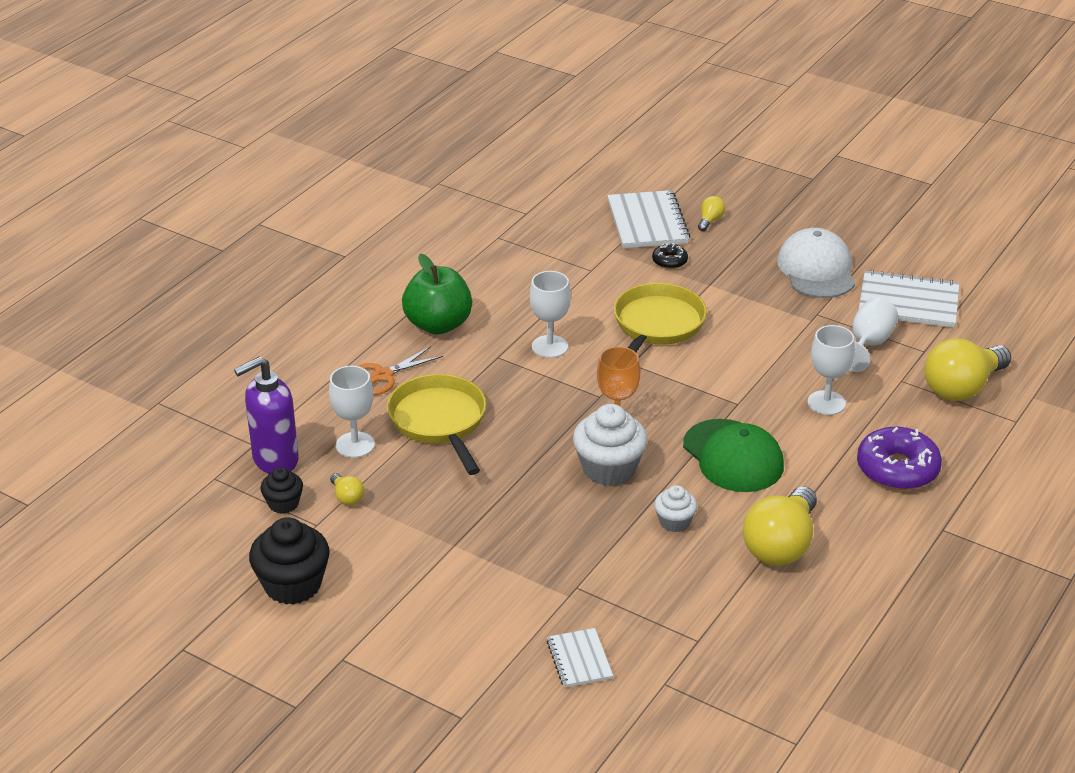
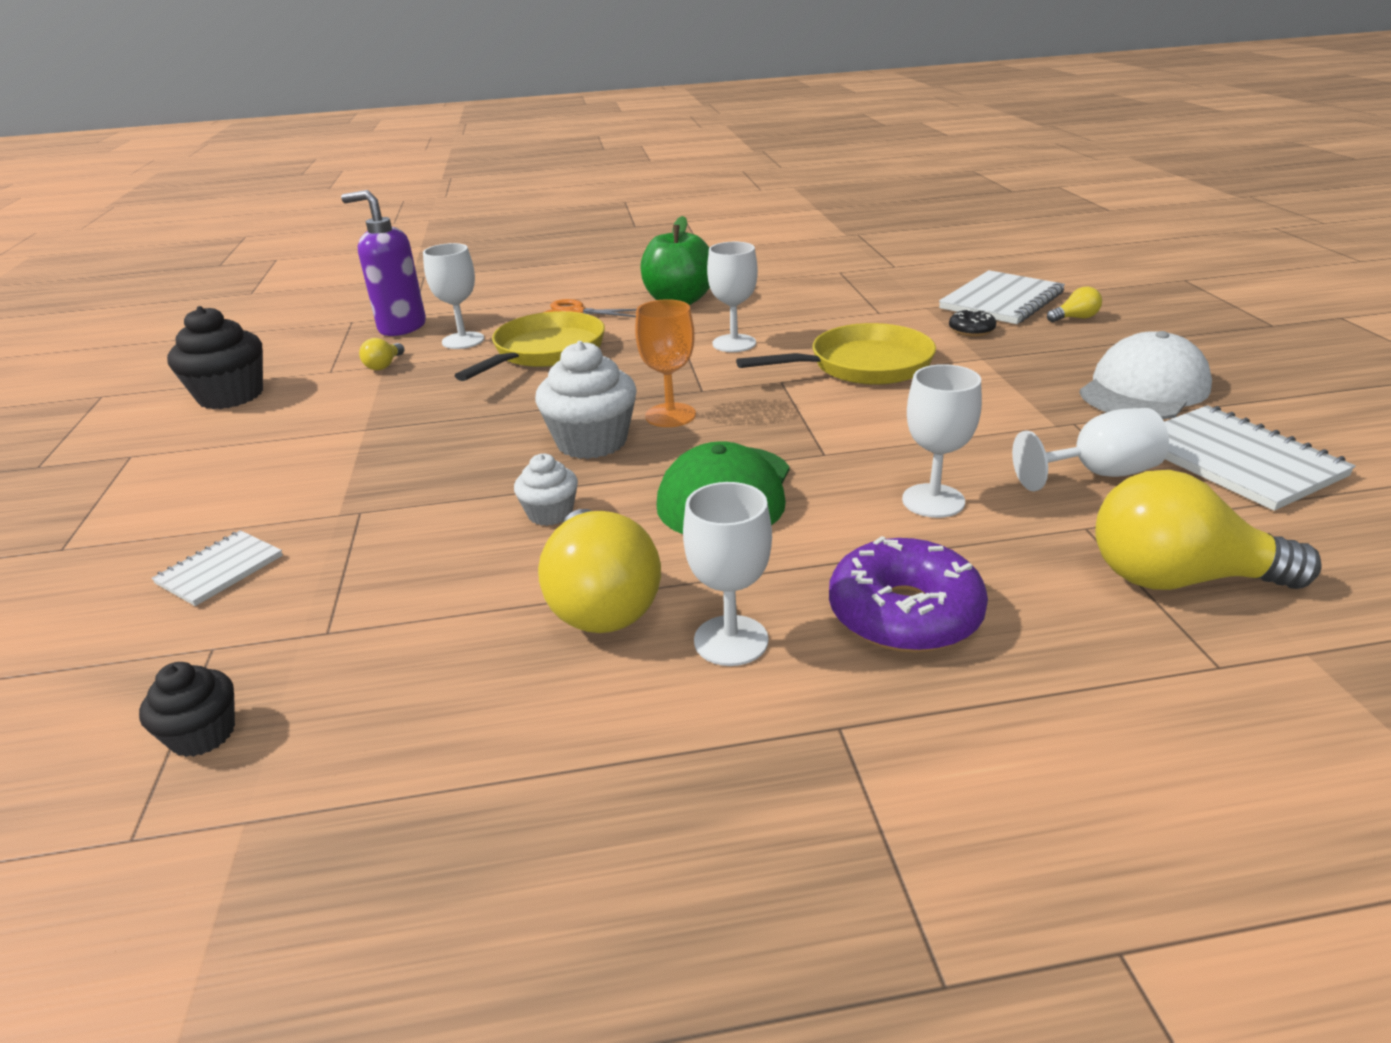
camera: 50 degrees right, 5 degrees down
(283, 503) = (346, 351): black cupcake -> black cupcake (203, 734)
(781, 545) = (601, 601): yellow light bulb -> yellow light bulb turned 90 degrees counterclockwise
(857, 524) = (731, 640): none -> white goblet

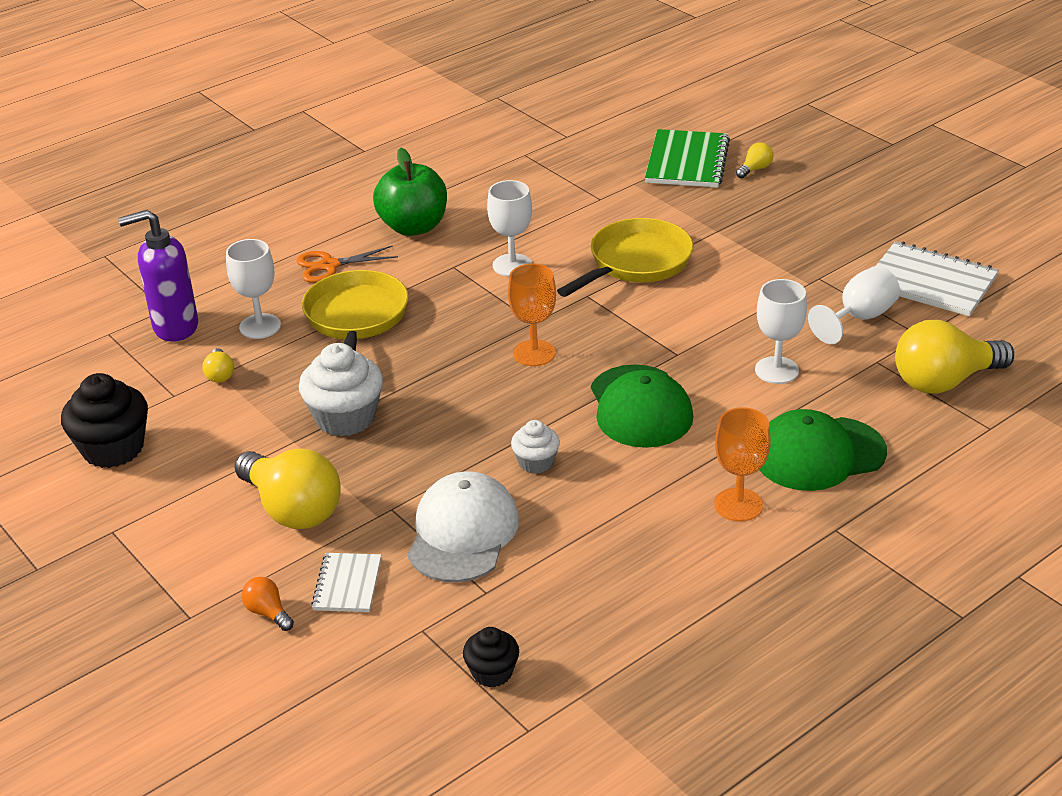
camera: 30 degrees left, 5 degrees up
(120, 570) = (268, 613): none -> orange light bulb
(592, 442) = (499, 395): white cupcake -> white cupcake (345, 418)
(601, 601) = (638, 509): yellow light bulb -> yellow light bulb (292, 509)
(731, 640) = (738, 505): white goblet -> orange goblet
(904, 614) = (819, 454): purple donut -> green cap
(971, 330) = (688, 202): black donut -> none
(1001, 301) = (687, 162): white notebook -> green notebook
(1144, 389) = (844, 233): white cap -> white cap (463, 533)

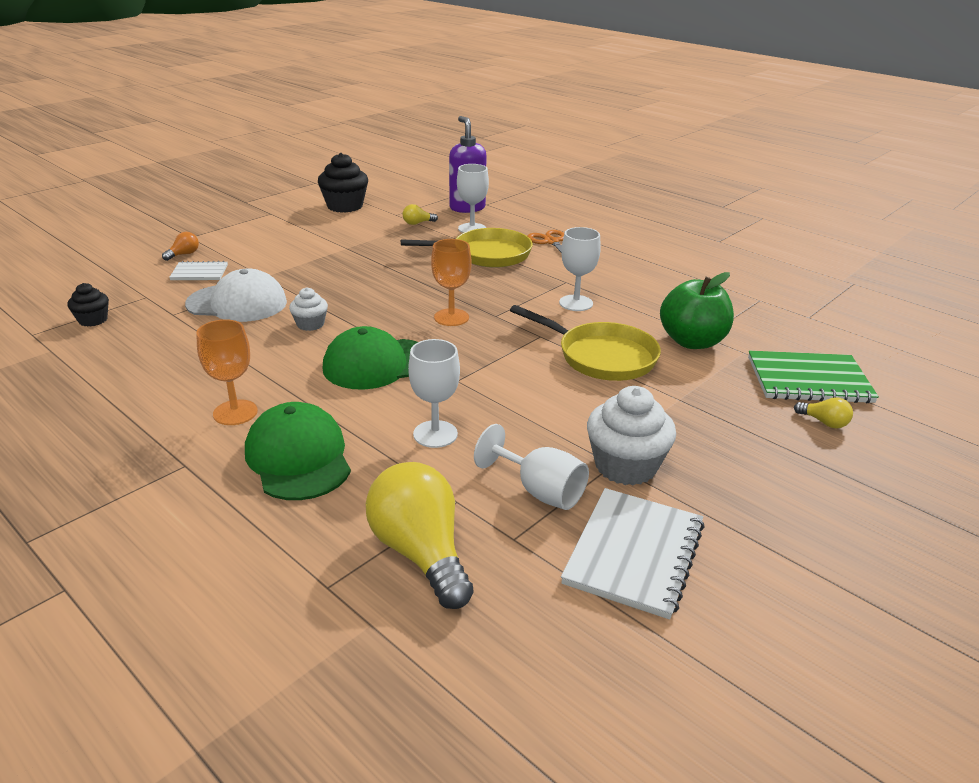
camera: 80 degrees right, 5 degrees down
(292, 509) = (277, 253): yellow light bulb -> none
(345, 418) = (370, 260): white cupcake -> white cupcake (625, 466)
(413, 227) = (616, 264): green apple -> green apple (692, 342)

